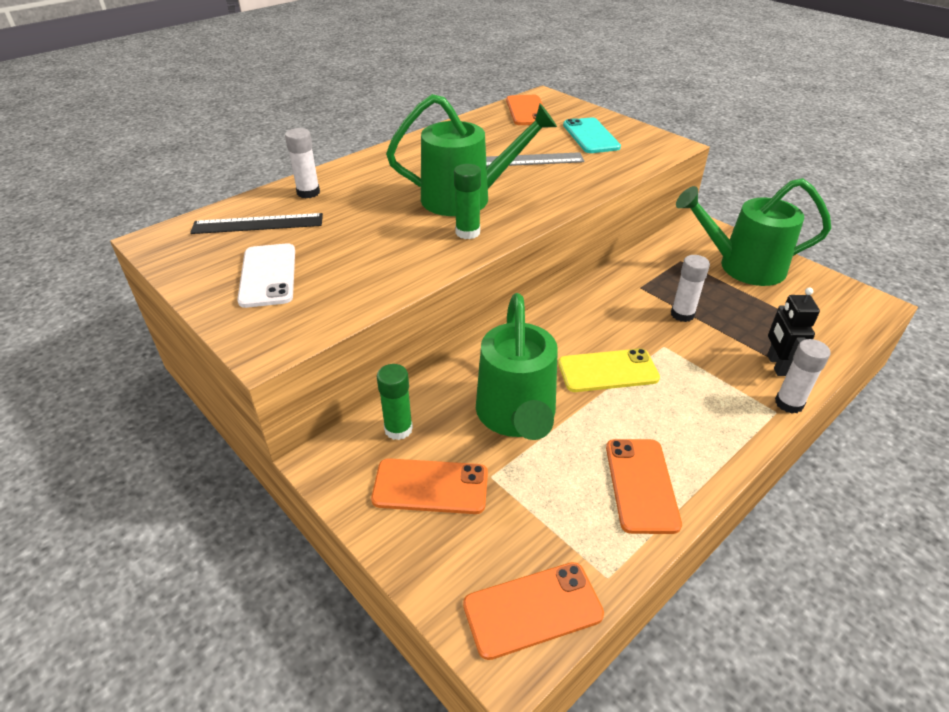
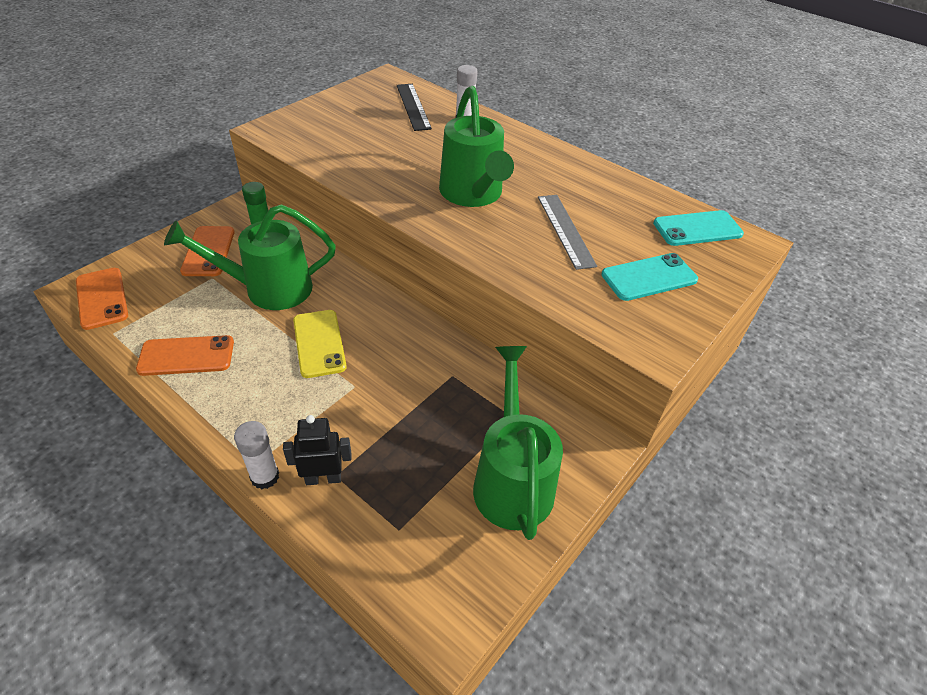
camera: 80 degrees right, 5 degrees up
(268, 275) = (345, 119): white phone -> none
(467, 232) = (412, 197): green glue stick -> none
(527, 111) = (697, 229): orange phone -> turquoise phone
(682, 314) = (407, 406): white glue stick -> none

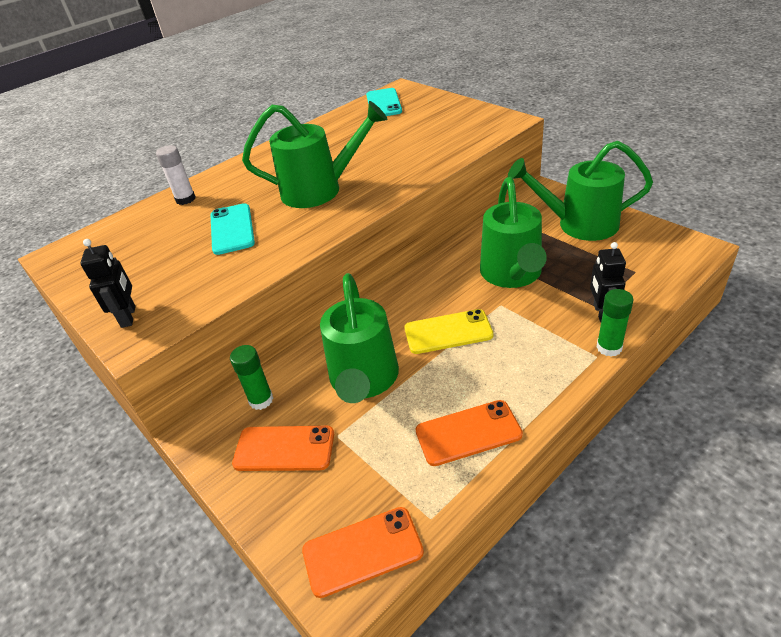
camera: 75 degrees left, 5 degrees down
(186, 356) = (468, 433): orange phone -> orange phone turned 75 degrees clockwise
(265, 477) = (609, 347): white glue stick -> green glue stick
(296, 122) = (129, 316): none -> black robot
(405, 400) = (512, 275): none -> green watering can
(413, 106) = (140, 232): black ruler -> none
(565, 230) = (379, 149): grey ruler -> none
(649, 277) = (437, 121): turquoise phone -> turquoise phone (232, 229)

